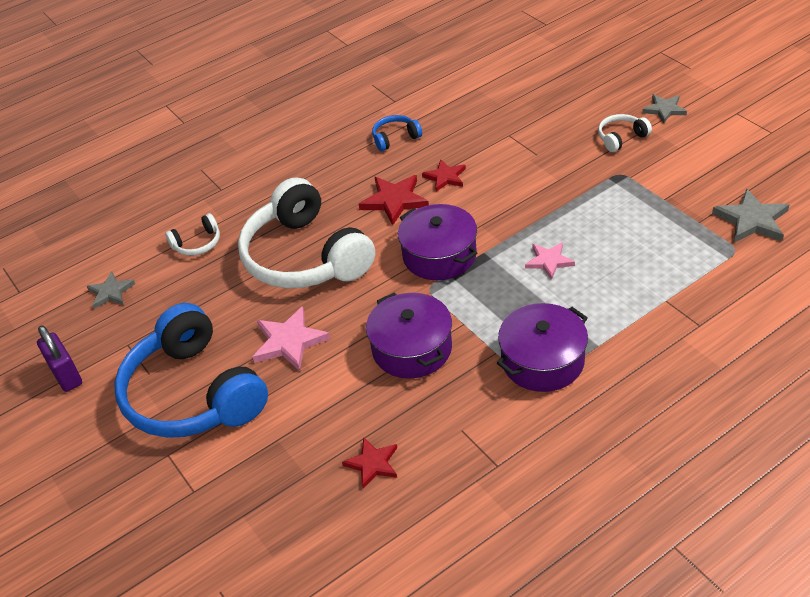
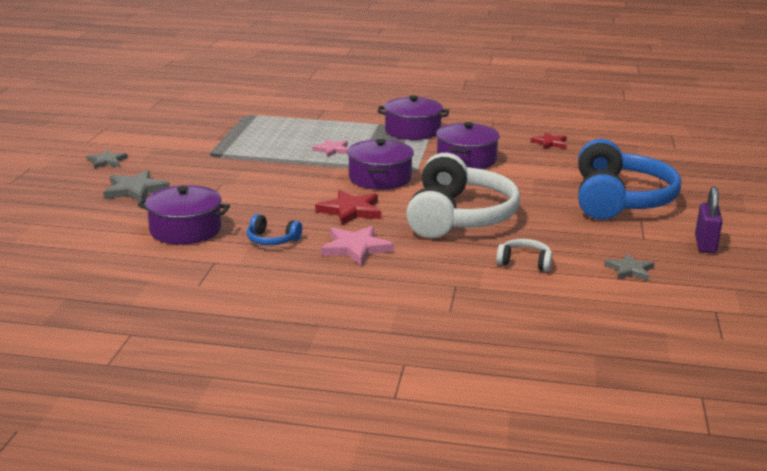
camera: 140 degrees left, 20 degrees down
(289, 342) = (531, 191): pink star -> pink star (356, 248)
(445, 177) = (295, 203): red star -> none
(463, 105) = (185, 230): none -> purple pot
(621, 138) = (163, 165): white headphones -> none
(752, 220) = (212, 116): grey star -> grey star (135, 190)

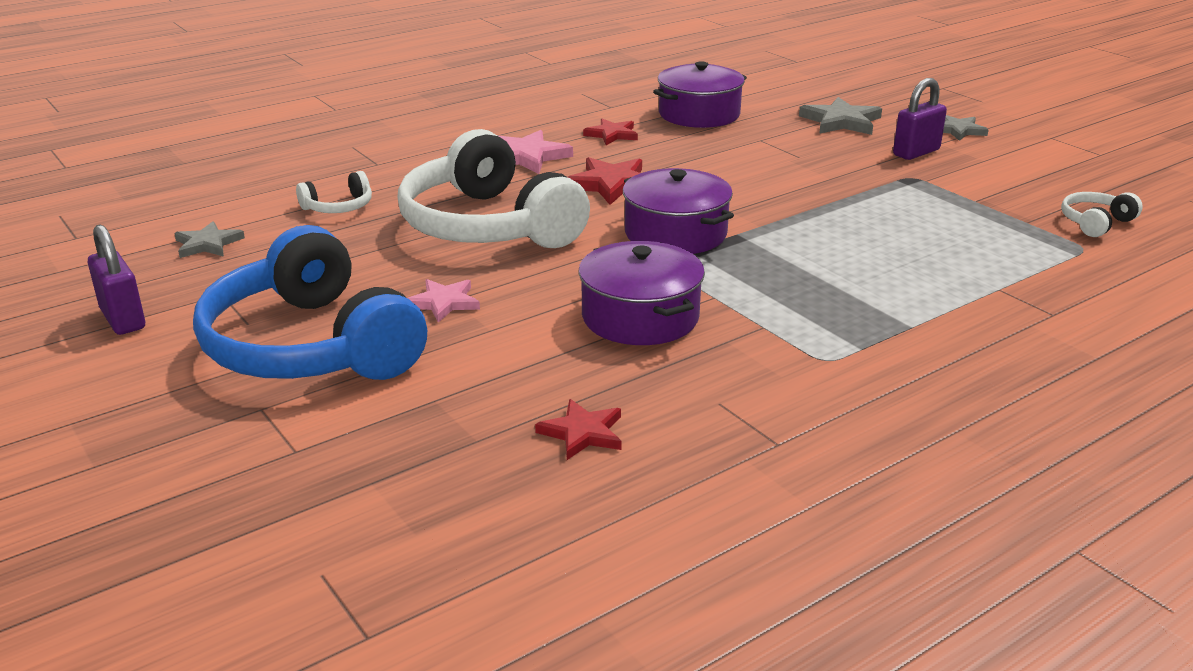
camera: 135 degrees right, 5 degrees up
(166, 162) = (916, 152): none -> purple padlock
(212, 117) = (1095, 223): none -> white headphones
(272, 240) = (612, 134): blue headphones -> red star
(332, 150) = (828, 246): pink star -> pink star (444, 302)
(412, 131) = (833, 338): purple pot -> none

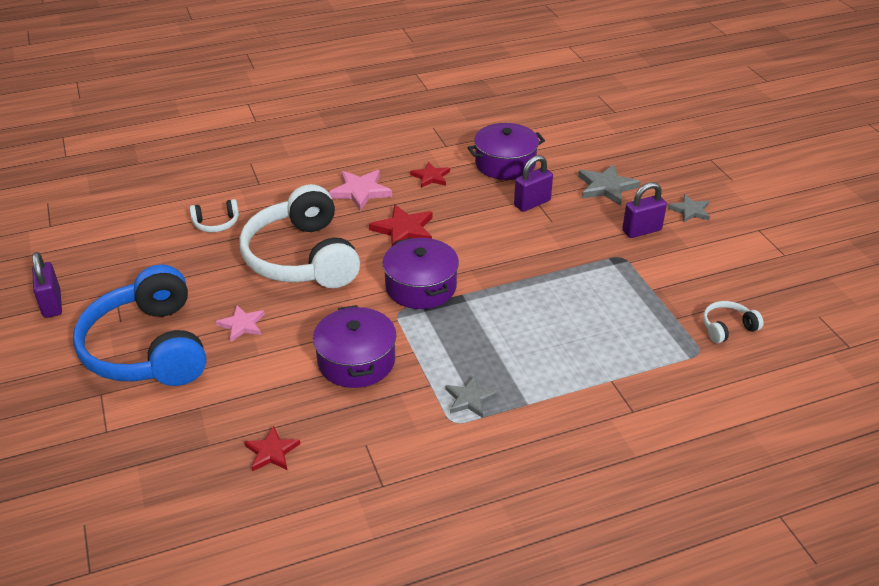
camera: 15 degrees right, 10 degrees up
(208, 244) = (124, 245): grey star -> grey star (470, 399)
(761, 144) = (532, 203): none -> purple padlock

